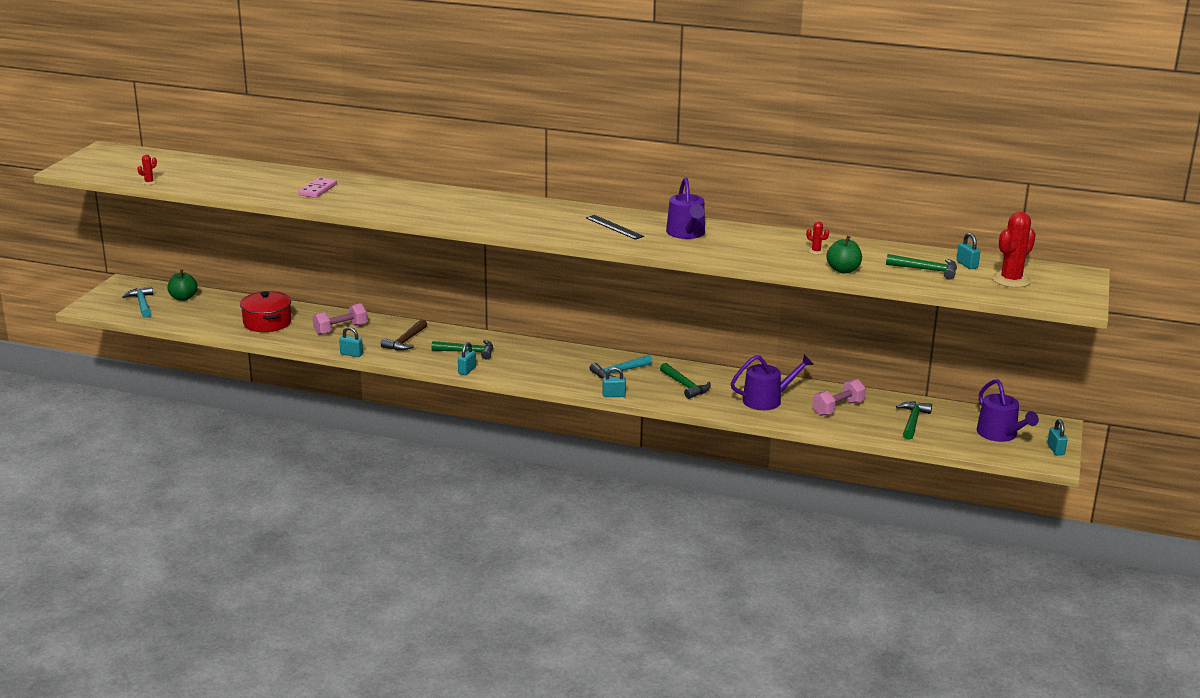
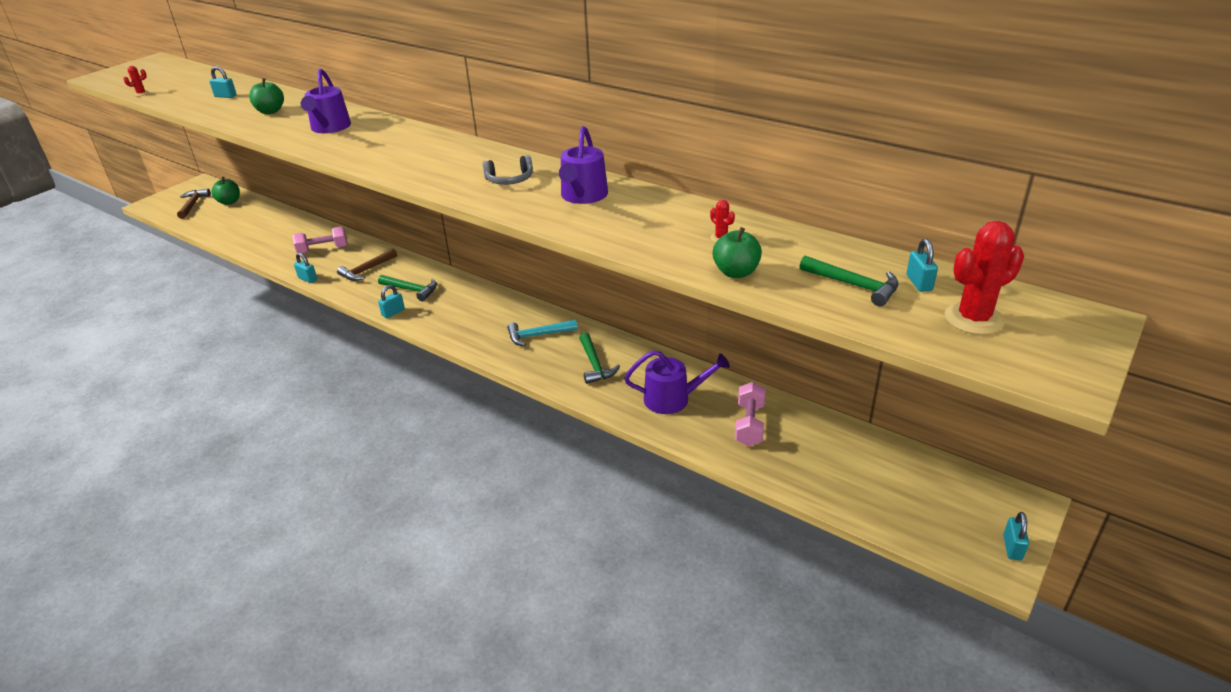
camera: 20 degrees right, 10 degrees up
(142, 304) = (193, 205): turquoise hammer -> brown hammer
(267, 322) = (270, 235): red pot -> none
(318, 190) = (270, 111): pink domino -> green apple
(614, 227) = (510, 180): black ruler -> grey headphones
(614, 395) = (511, 366): turquoise padlock -> turquoise padlock (225, 96)
(838, 408) = (749, 425): pink dumbbell -> pink dumbbell turned 60 degrees counterclockwise
(912, 421) = (833, 461): green hammer -> none
(1000, 434) = (941, 505): purple watering can -> purple watering can (329, 128)

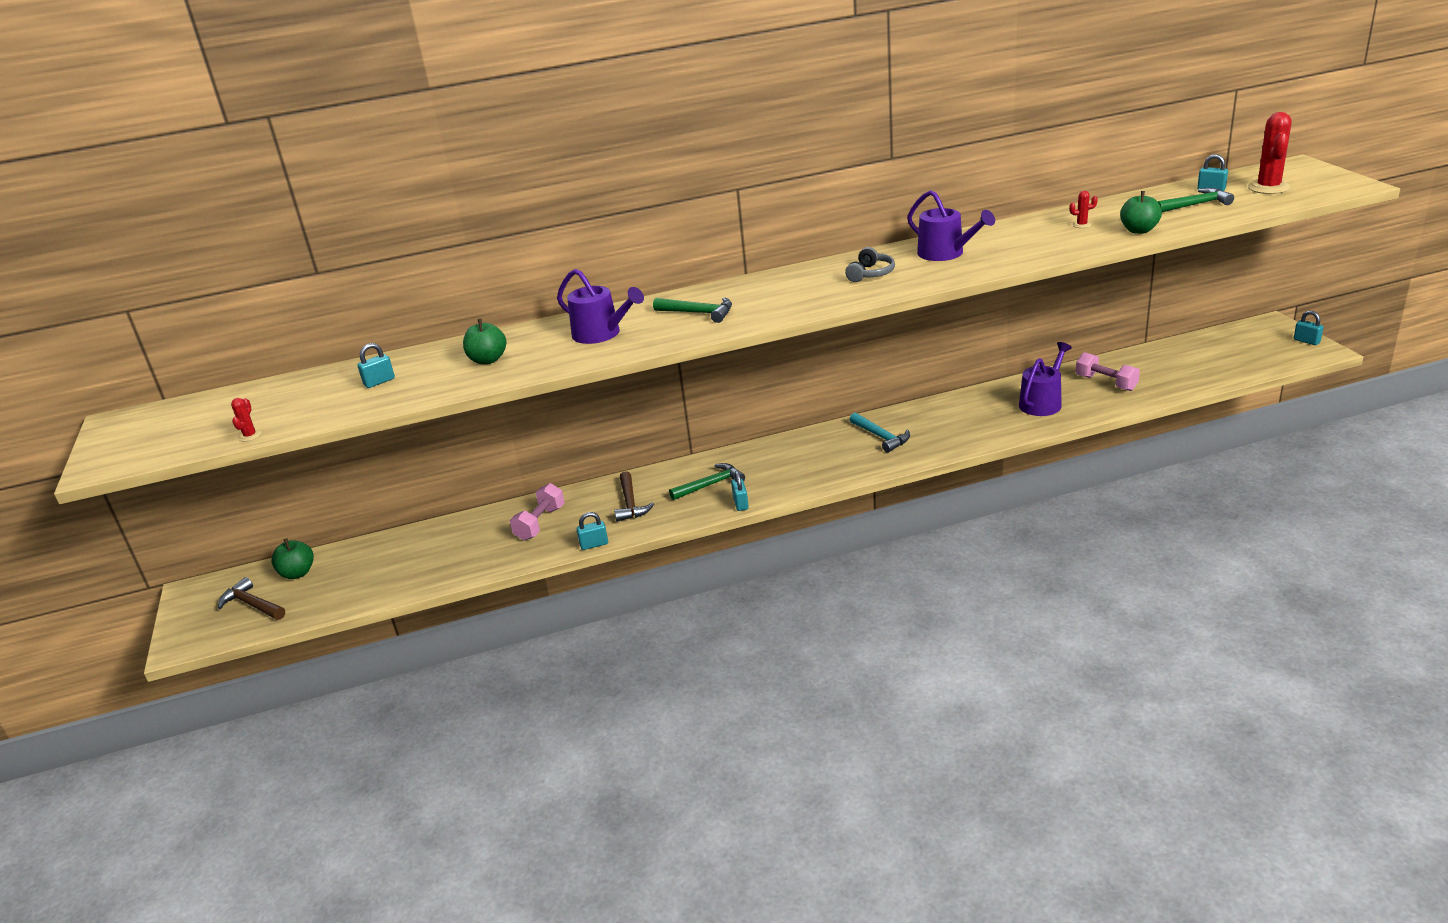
camera: 50 degrees left, 5 degrees down
(538, 335) = (881, 437): turquoise hammer -> turquoise hammer turned 60 degrees counterclockwise
(595, 364) = (957, 422): green hammer -> green hammer (698, 313)

